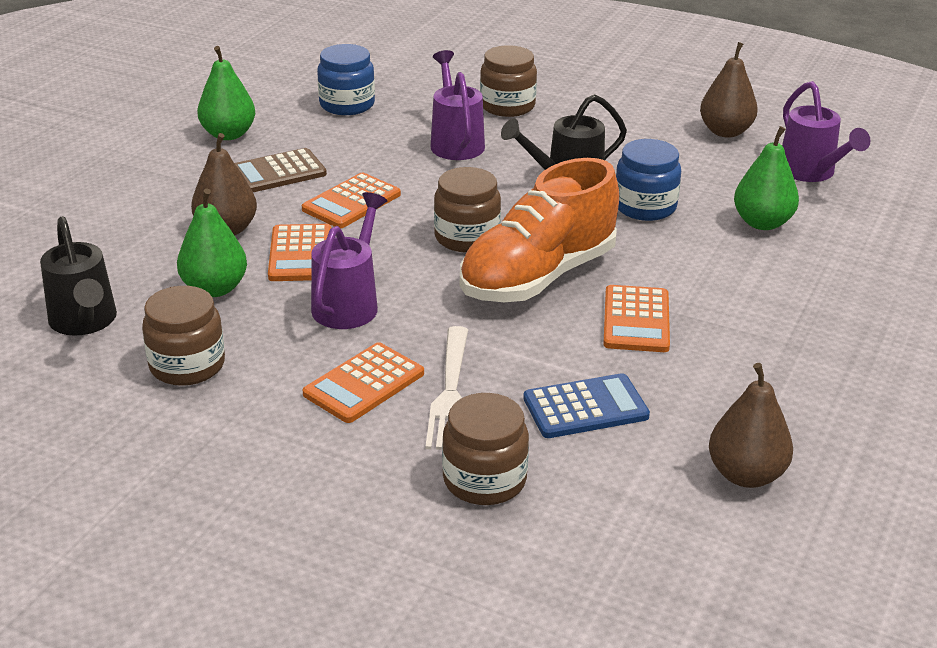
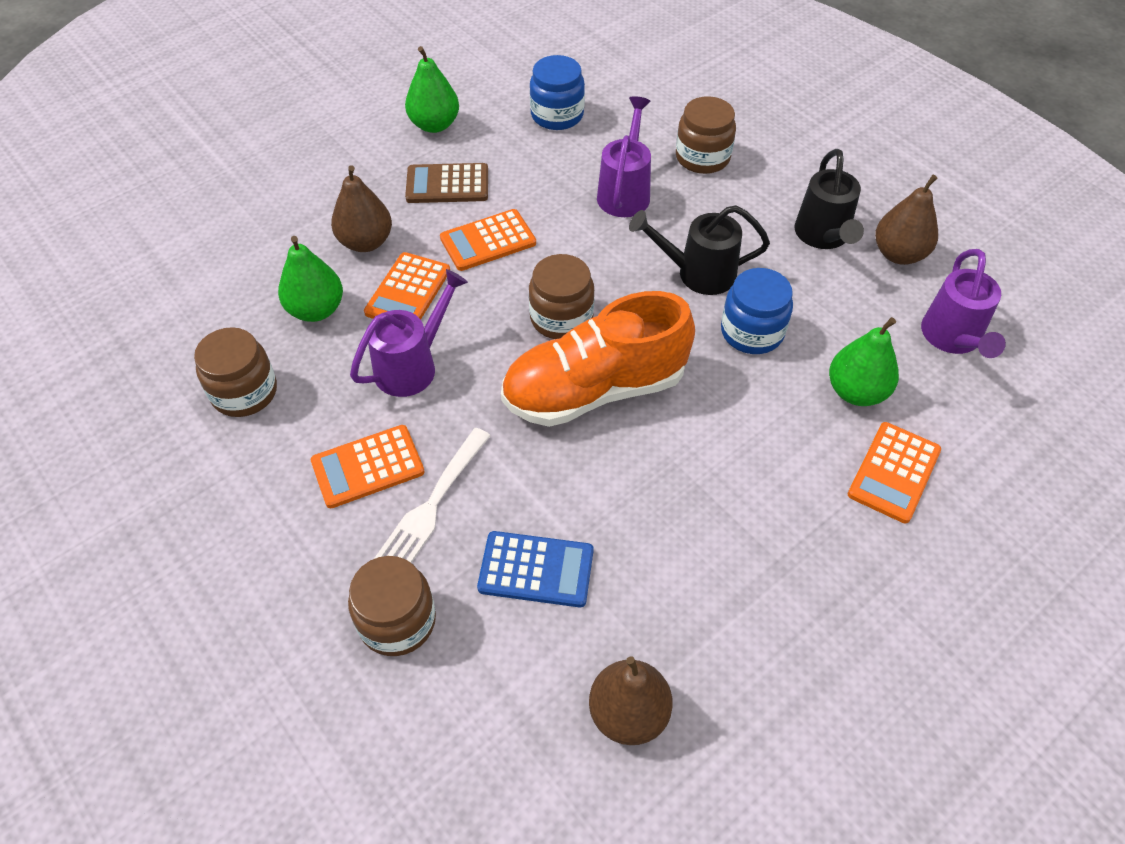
camera: 25 degrees right, 20 degrees up
(84, 322) = (197, 314): black watering can -> black watering can (823, 236)
(636, 320) = (650, 477): orange calculator -> orange calculator (894, 472)

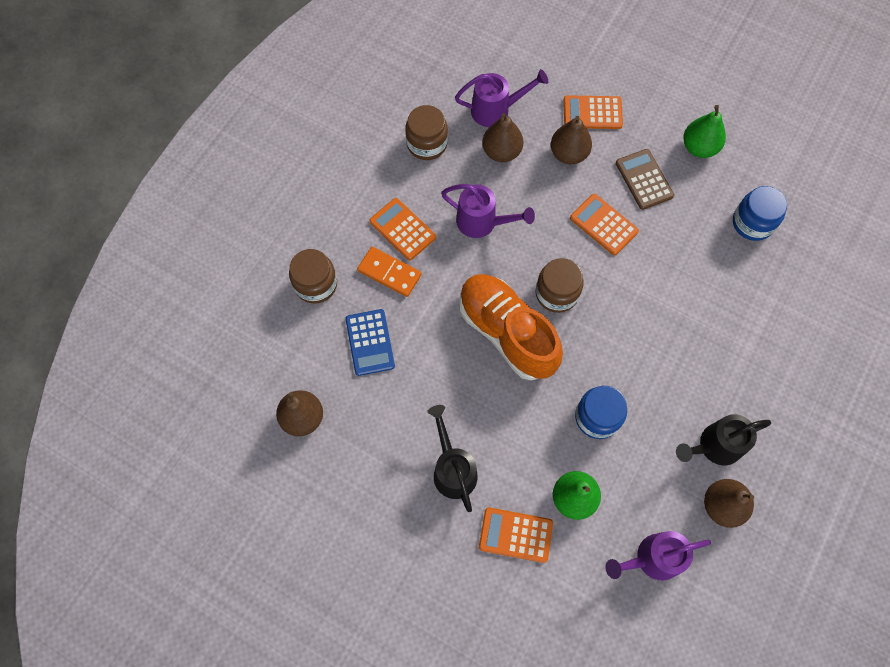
camera: 70 degrees right, 15 degrees up
(316, 310) = (501, 152): green pear -> brown pear
(408, 291) = (538, 196): orange calculator -> orange calculator (592, 113)
(431, 506) = (389, 273): white fork -> orange domino
(625, 192) = (693, 295): purple watering can -> purple watering can (496, 110)
(697, 273) = (635, 367): black watering can -> black watering can (452, 469)
(702, 157) = (758, 338): brown jar -> none

